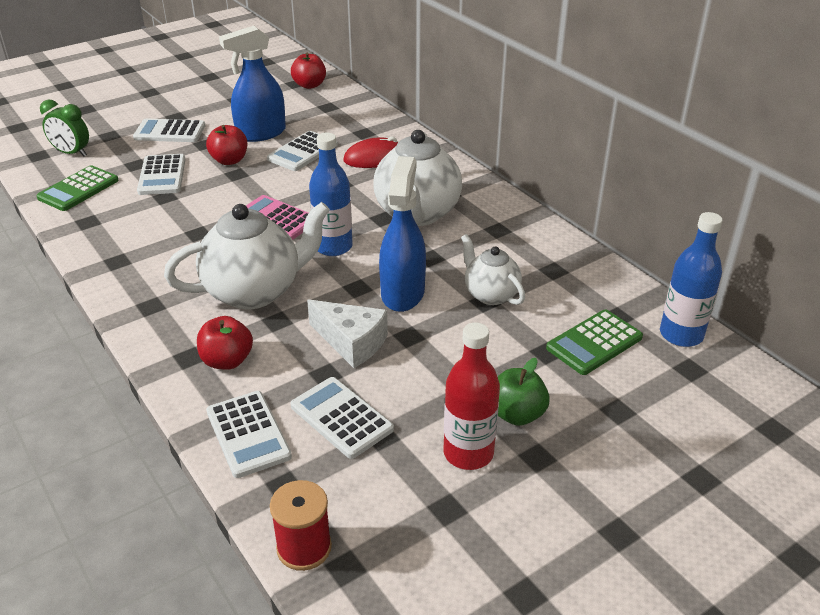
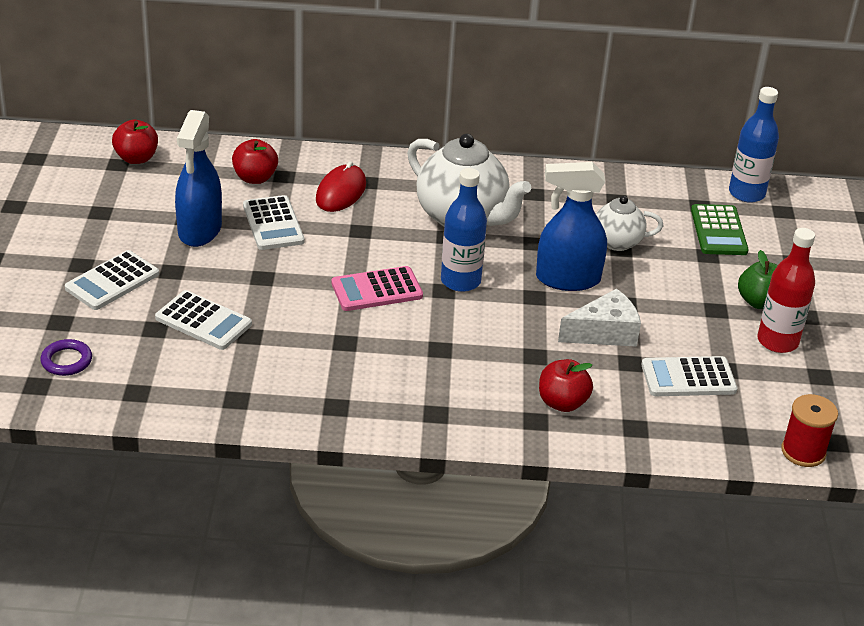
camera: 55 degrees left, 0 degrees up
(72, 153) = (66, 361): green clock -> purple ring
(78, 189) = (159, 383): green calculator -> none
(229, 160) = (230, 270): red apple -> red apple (255, 178)
(248, 434) = (664, 429): white calculator -> none
(254, 291) = (479, 349): white teapot -> none
(403, 293) = (567, 279): blue spray bottle -> blue spray bottle turned 45 degrees counterclockwise

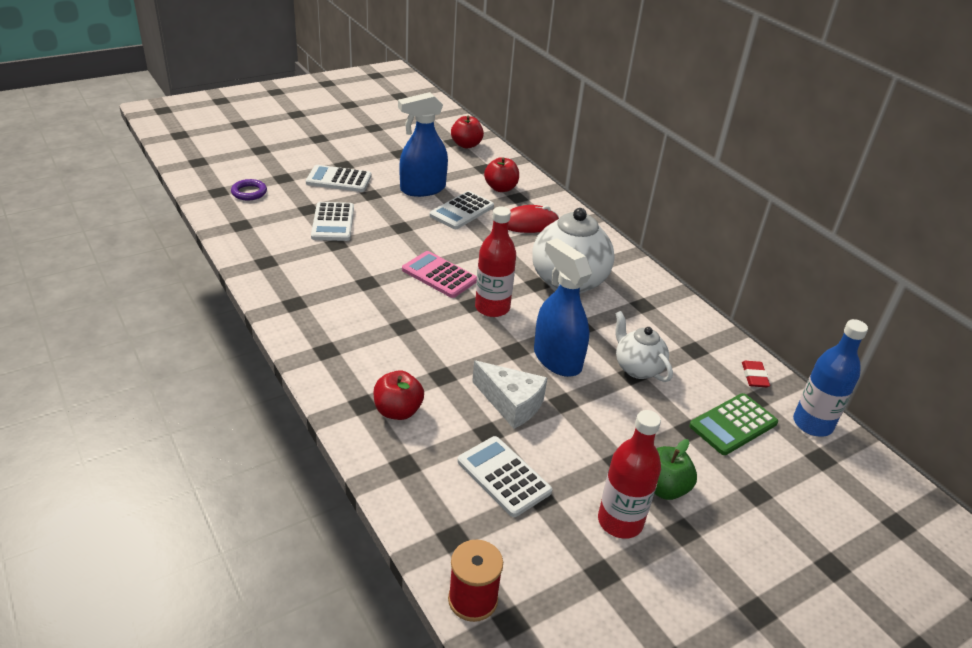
camera: 55 degrees right, 0 degrees up
(460, 281) = (492, 308): blue bottle -> red bottle
(673, 189) = (754, 376): none -> red eraser

